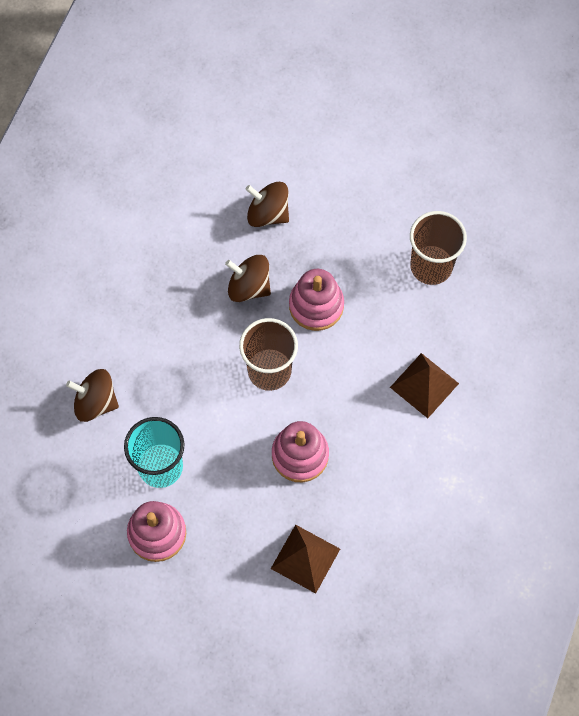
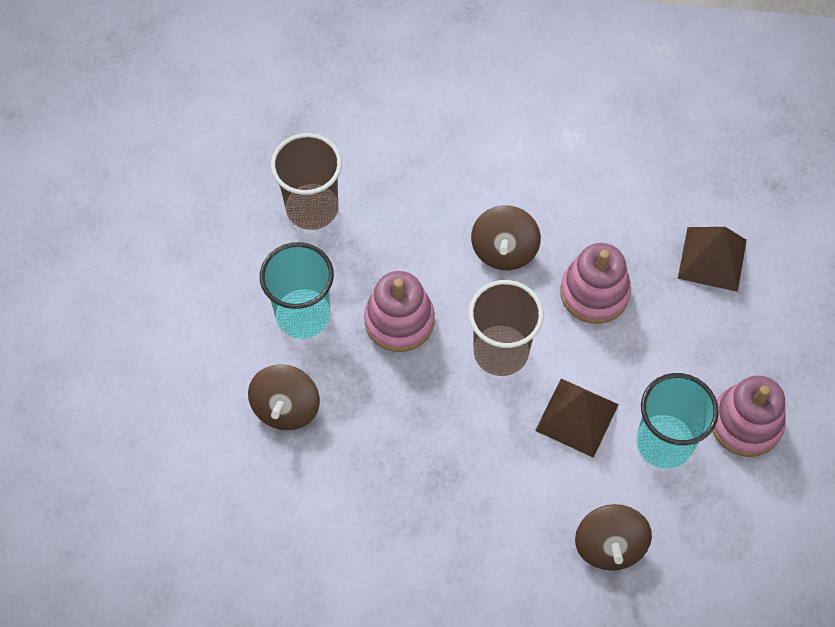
camera: 105 degrees left, 5 degrees down
(249, 287) = (396, 404): brown spinning top -> brown spinning top (504, 250)
(339, 240) = (303, 315): none -> turquoise cup
(424, 385) = (466, 185): brown pyramid -> brown pyramid (576, 417)

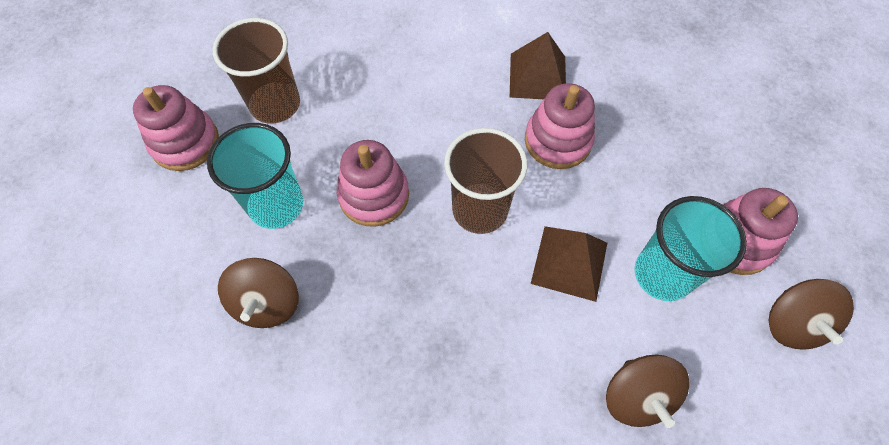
camera: 10 degrees left, 0 degrees up
(219, 236) = (185, 142): none -> pink stacking toy
(504, 250) = (464, 115): brown spinning top -> brown spinning top (792, 323)
(712, 259) = (657, 95): brown pyramid -> brown pyramid (538, 76)

